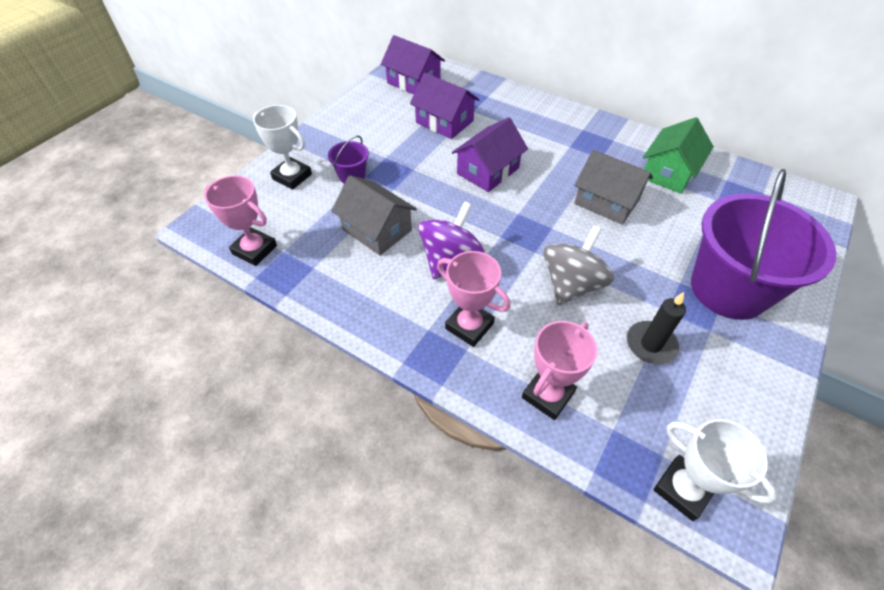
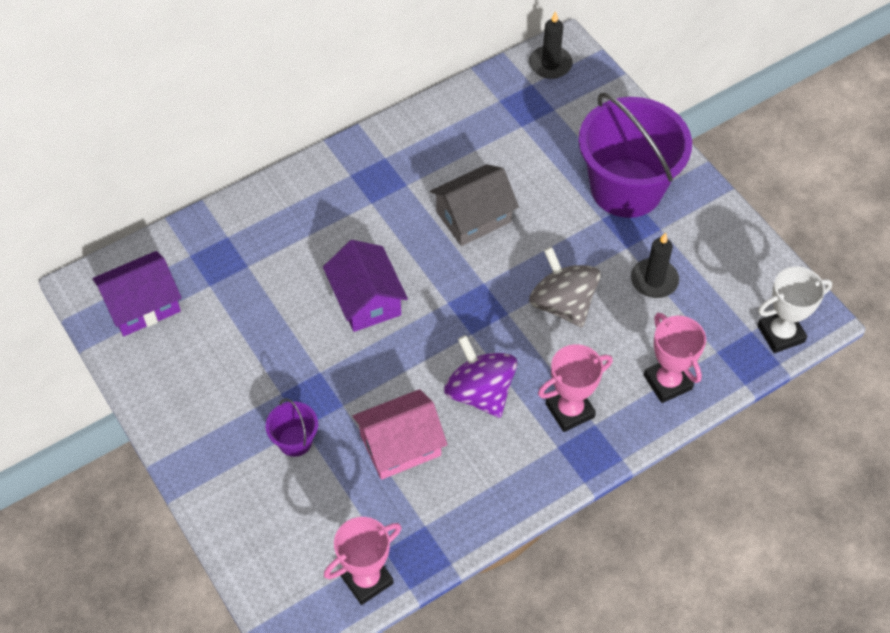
camera: 65 degrees left, 5 degrees up
(292, 176) = (258, 507): white trophy -> none
(377, 229) = (400, 445): grey house -> pink house
(444, 122) = (250, 305): purple house -> none
(669, 172) = (462, 140): green house -> none
(795, 197) = (550, 64): none -> black candle

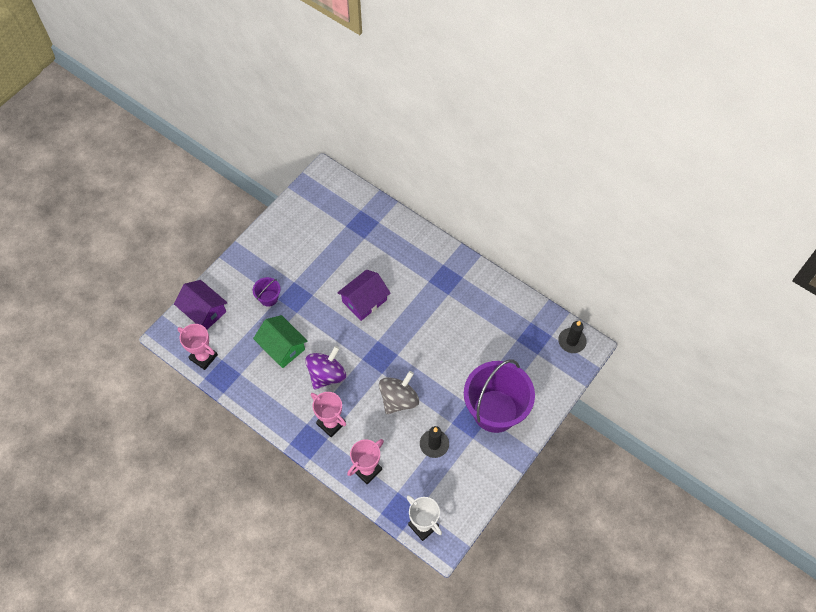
camera: 70 degrees right, 5 degrees up
(142, 305) = (323, 201): purple house -> purple house (204, 311)
(400, 445) = (282, 347): pink house -> green house
(473, 216) = (440, 335): grey house -> none

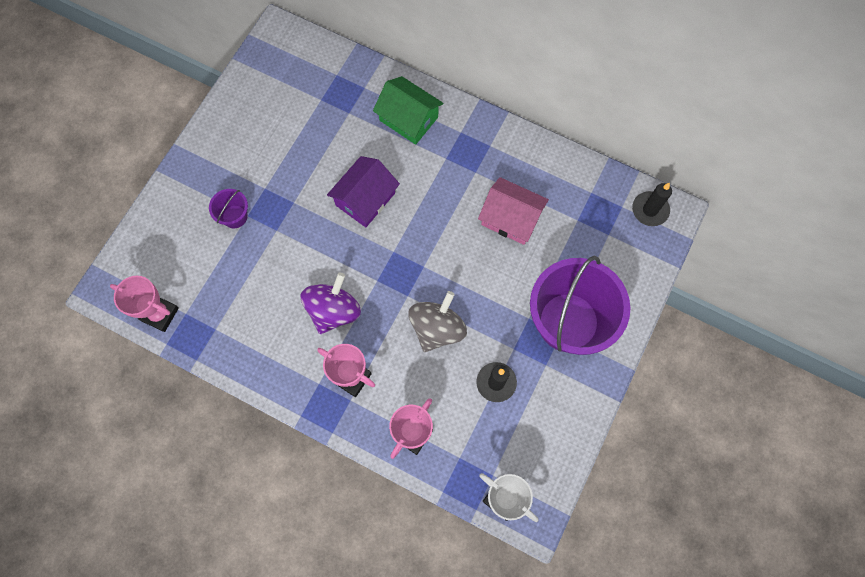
camera: 10 degrees left, 10 degrees up
(204, 311) = (148, 249): purple house -> none
(282, 347) = (266, 282): green house -> green house (408, 119)
(467, 331) = (510, 218): none -> pink house

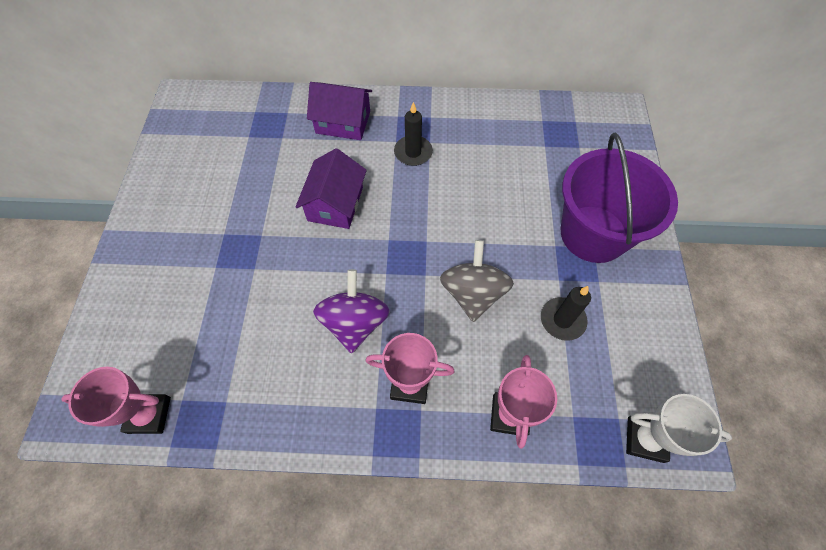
camera: 25 degrees left, 10 degrees down
(235, 216) = (201, 273): purple bucket -> none
(408, 119) = (343, 122): green house -> purple house
(510, 218) = (485, 167): pink house -> none
(650, 210) = (600, 115): black candle -> black candle (413, 152)

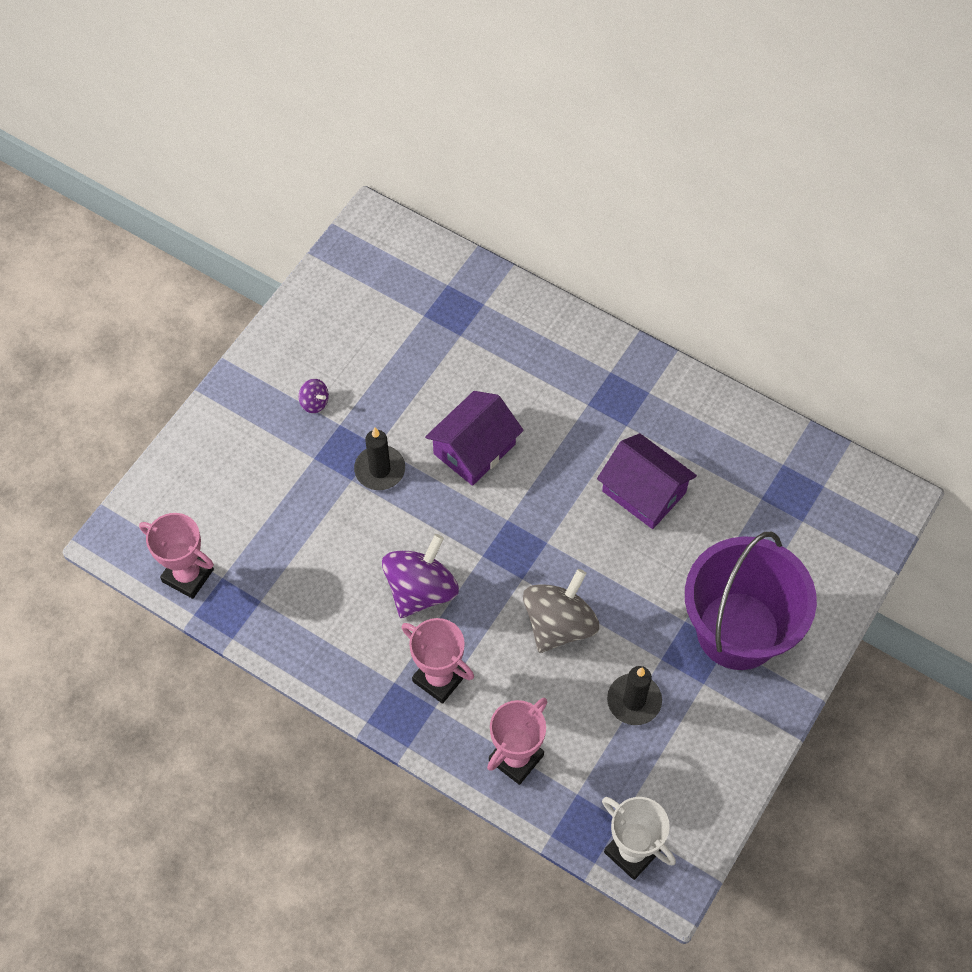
camera: 30 degrees right, 0 degrees up
(195, 228) = (314, 402): none -> purple spinning top
(343, 122) = (541, 349): purple house -> purple house (644, 492)
(413, 152) = (598, 429): black candle -> black candle (380, 469)

